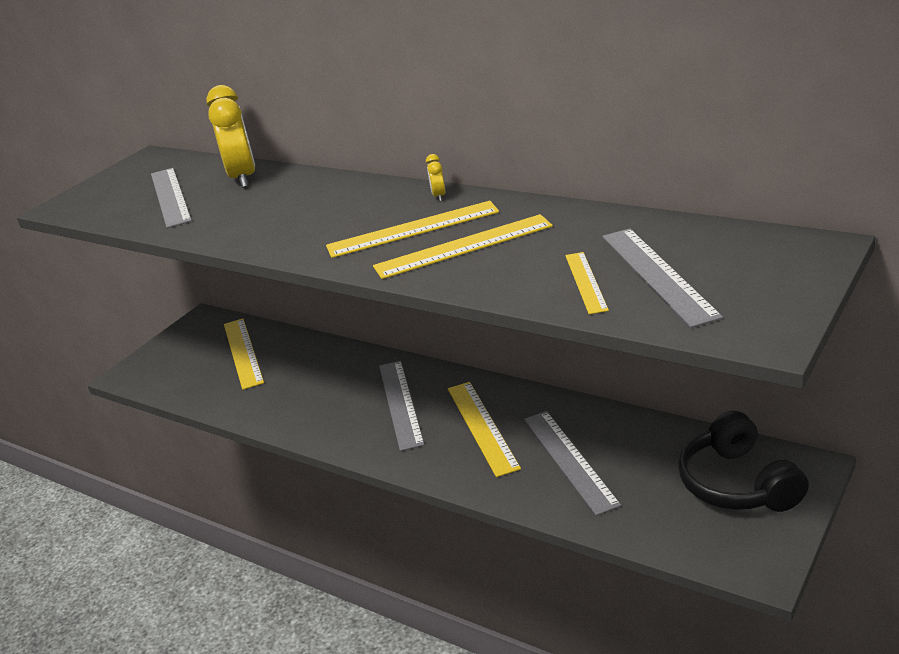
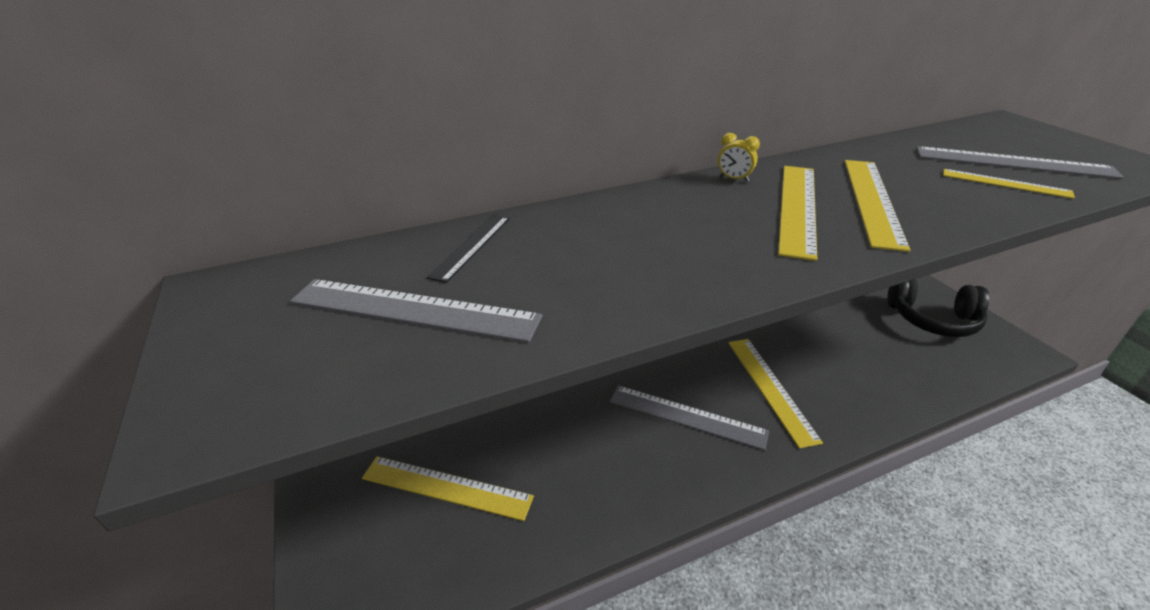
camera: 60 degrees left, 5 degrees up
(243, 178) = (471, 246): yellow clock -> black ruler
(481, 427) = (770, 388): yellow ruler -> yellow ruler turned 60 degrees clockwise
(569, 460) = (854, 368): grey ruler -> none

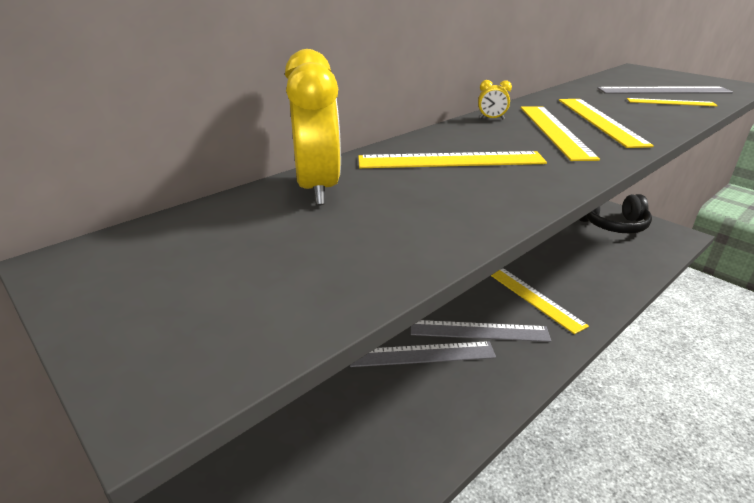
camera: 20 degrees left, 5 degrees down
(413, 310) = (309, 243): grey ruler -> grey ruler (422, 354)
(446, 488) = (298, 445): yellow ruler -> yellow ruler (451, 160)
(471, 246) = (318, 189): black ruler -> yellow clock

